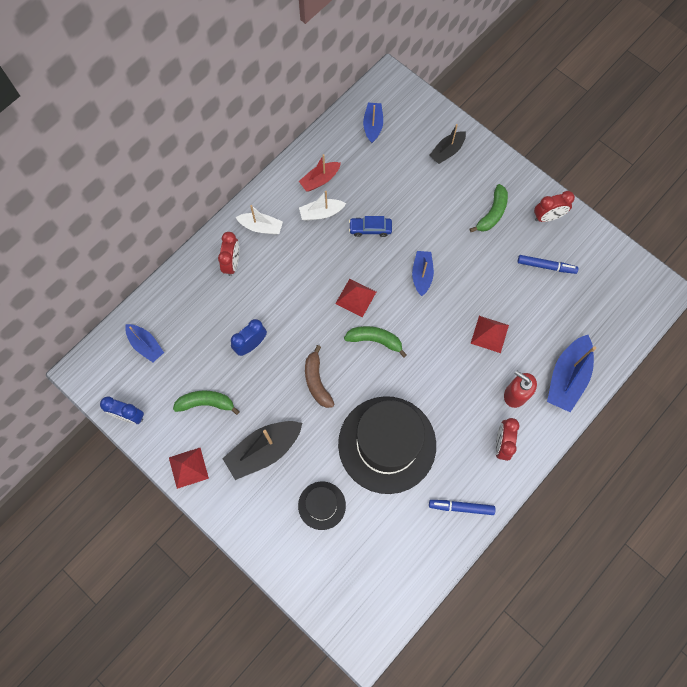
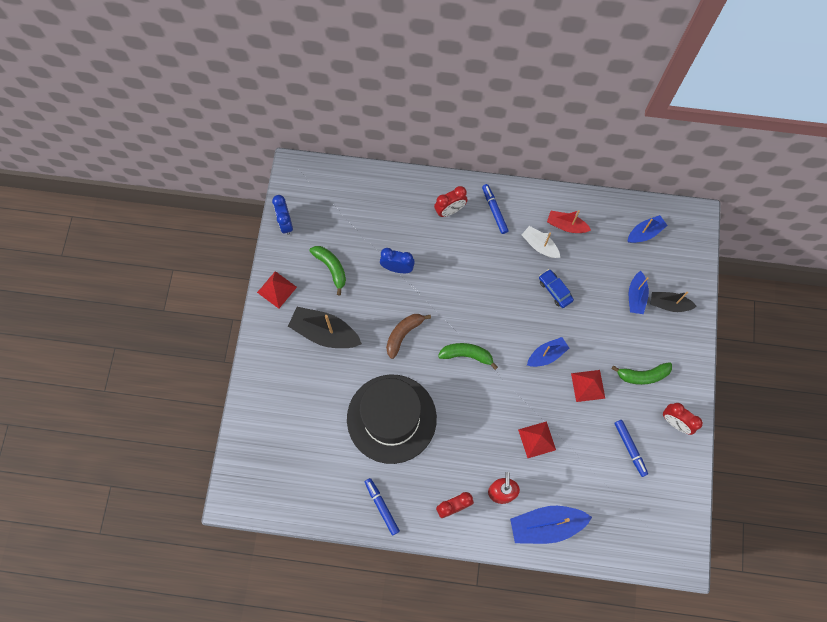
camera: 55 degrees right, 0 degrees up
(146, 345) = (344, 197): blue boat -> blue boat (636, 296)
(261, 227) = (494, 210): white boat -> blue marker
(322, 505) = (313, 401): black hat -> none
(356, 297) = (490, 318): red pyramid -> red pyramid (588, 385)
(375, 340) = (467, 355): green banana -> green banana turned 60 degrees counterclockwise

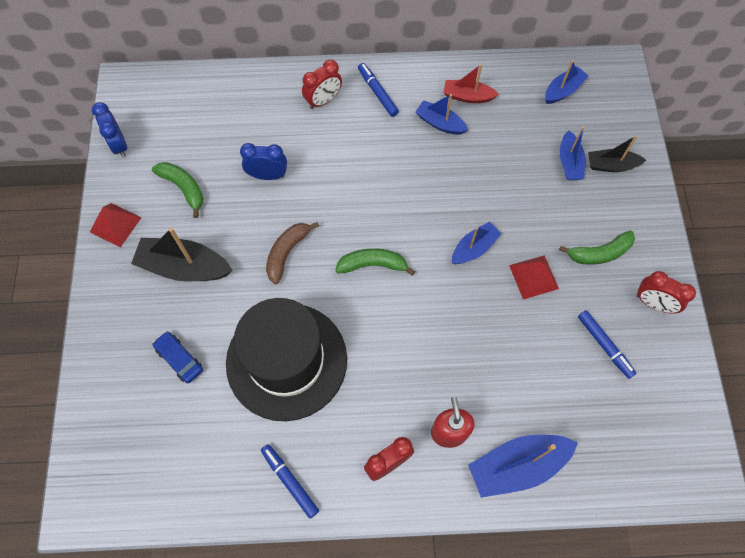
camera: 10 degrees left, 5 degrees down
(537, 439) = (482, 355): red pyramid -> none
(539, 245) = (440, 123): white boat -> blue boat
(555, 290) = (469, 171): blue car -> blue car (179, 359)

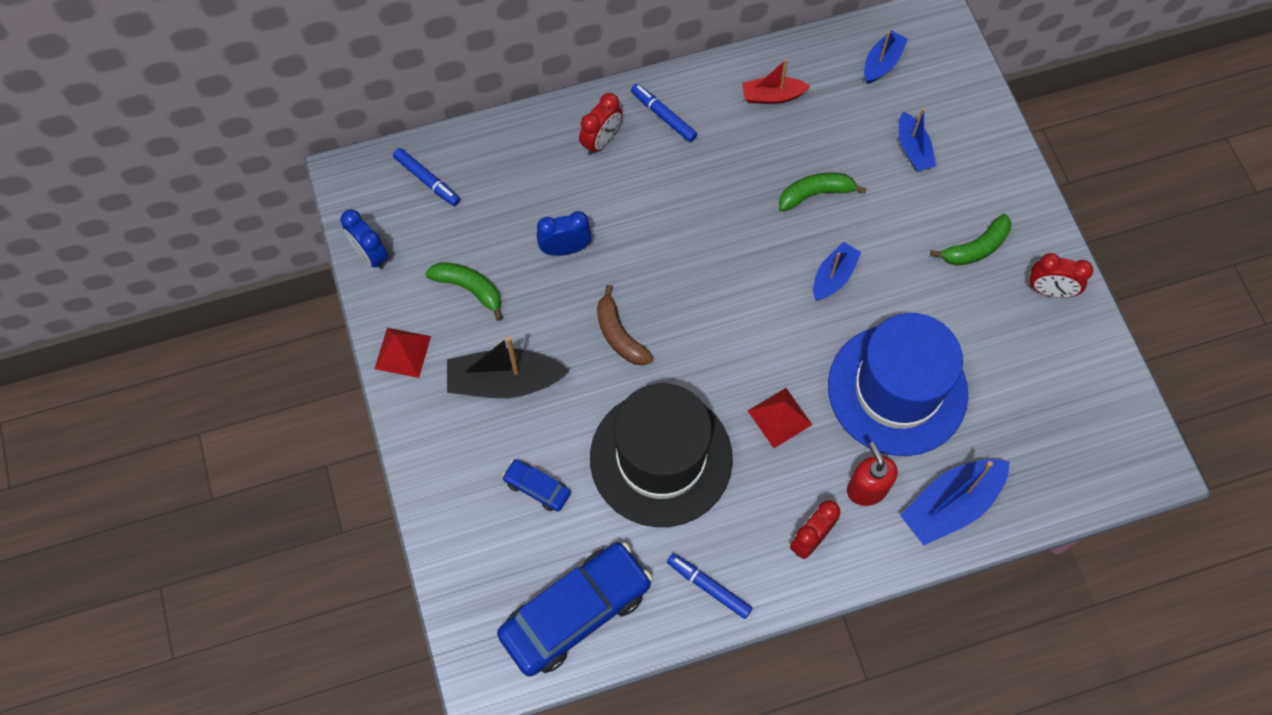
camera: 15 degrees left, 0 degrees up
(173, 472) = (576, 613): none -> blue car
(287, 253) = (619, 335): brown banana -> brown banana turned 45 degrees counterclockwise
(372, 265) = (723, 324): green banana -> green banana (815, 194)
(440, 123) = (749, 137): blue boat -> none
(500, 354) = (897, 390): none -> blue hat
(533, 277) = (910, 293): red pyramid -> red pyramid (779, 417)
(604, 345) = (1009, 351): blue marker -> blue marker (427, 180)
(611, 165) = (961, 141): black boat -> none

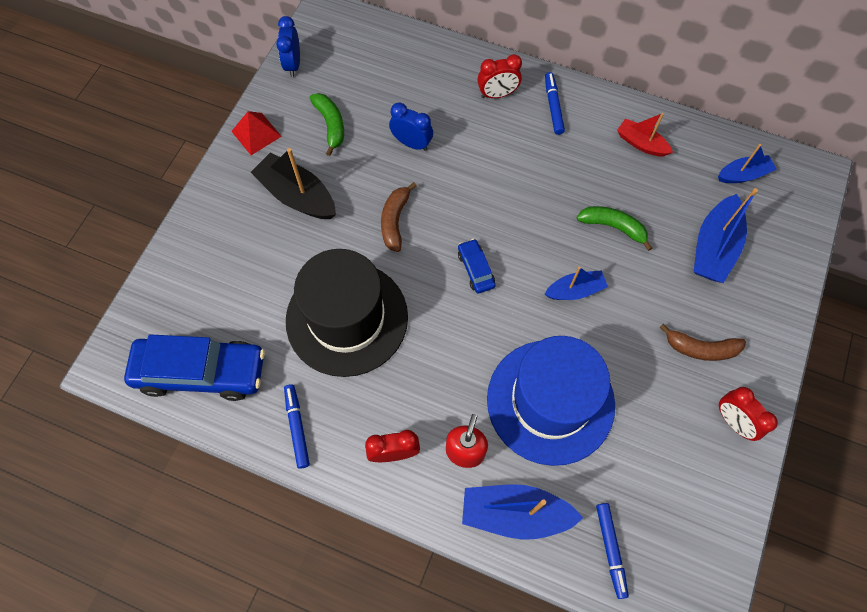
camera: 40 degrees right, 0 degrees up
(427, 180) = (367, 45): blue marker -> blue marker (610, 550)
(537, 488) = (254, 275): blue car -> blue car (476, 269)
(779, 417) = (449, 354): red pyramid -> none
(913, 149) = (714, 247): blue boat -> blue boat, size x1.64
(975, 248) = (701, 348): green banana -> brown banana

